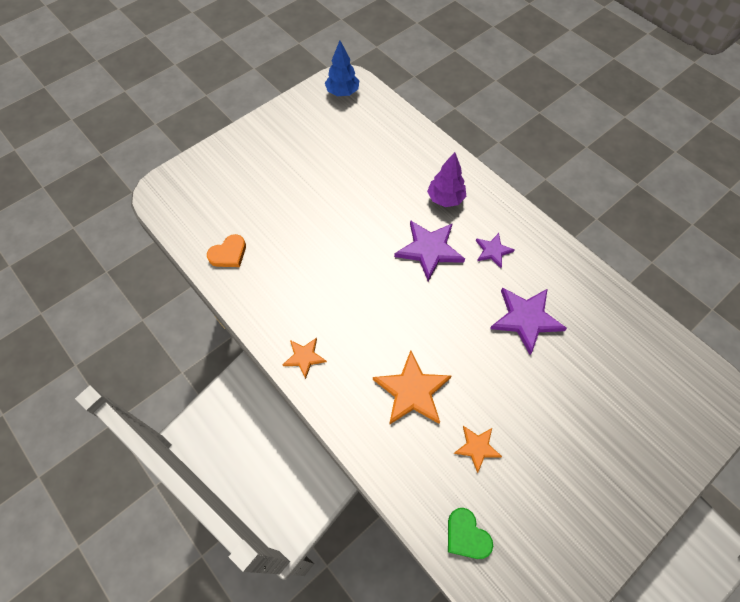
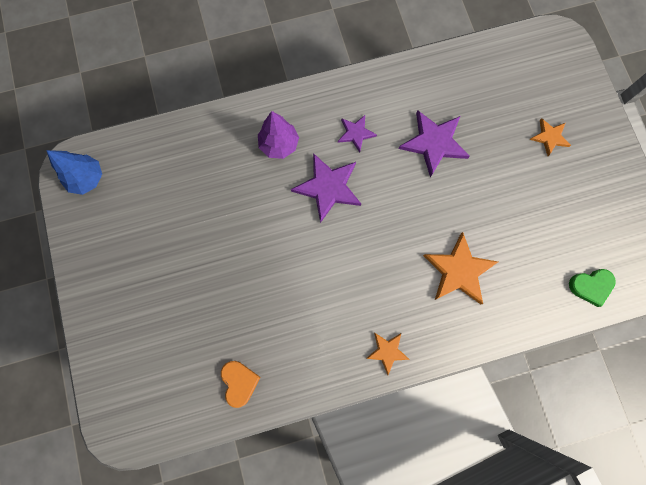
camera: 65 degrees left, 15 degrees up
(477, 447) = (527, 242): orange star -> orange star (549, 137)

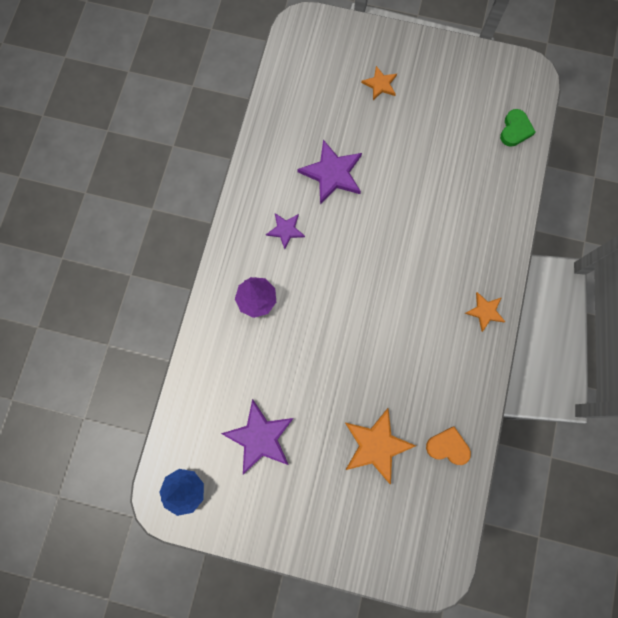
camera: 60 degrees left, 0 degrees up
(328, 187) = (320, 280): purple star -> purple star (260, 437)
(459, 271) = (450, 218): orange star -> orange star (376, 445)

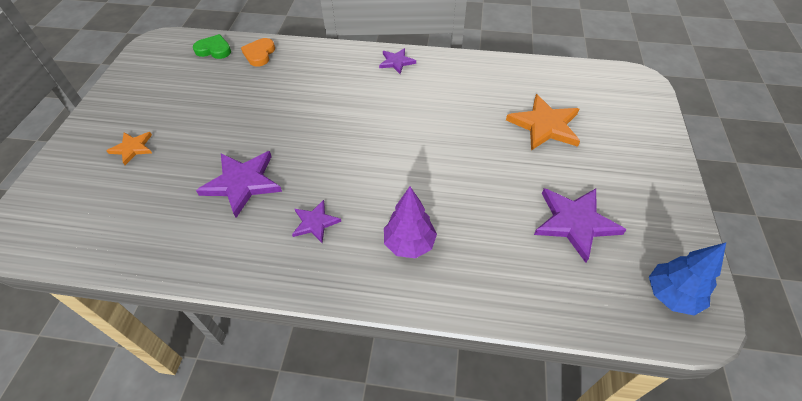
camera: 95 degrees left, 25 degrees down
(448, 446) = (527, 79): orange heart -> orange heart (259, 54)
(485, 311) = (396, 62): orange star -> purple star

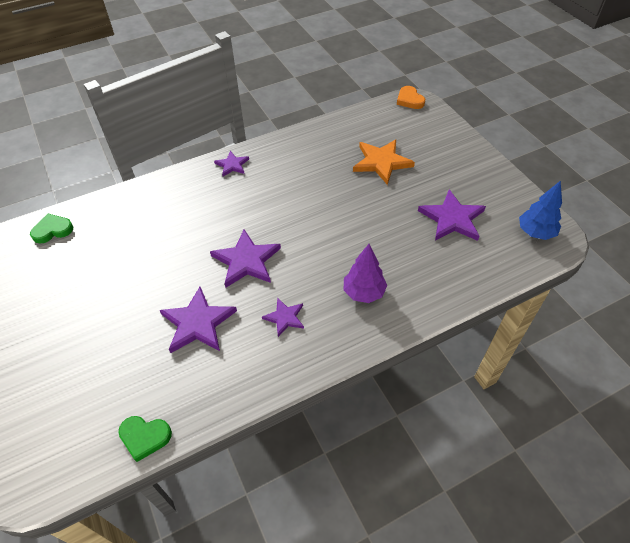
camera: 35 degrees left, 0 degrees up
(115, 253) = (145, 437): none -> green heart
(132, 148) = (65, 352): orange star -> none
(259, 54) = (103, 214): orange heart -> orange heart (409, 100)
(330, 152) = (246, 261): none -> purple star

